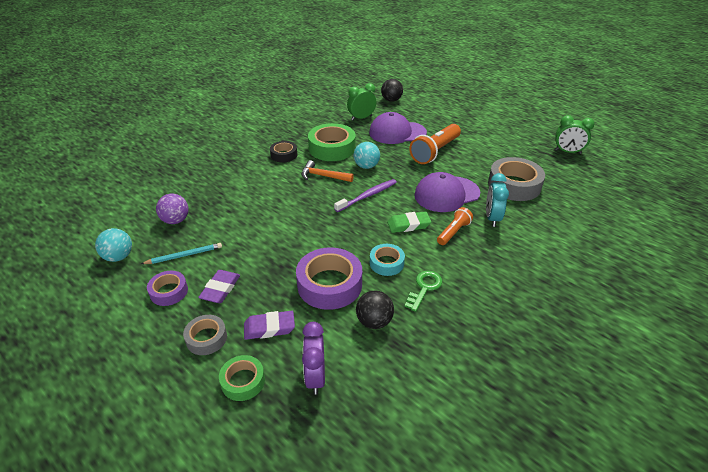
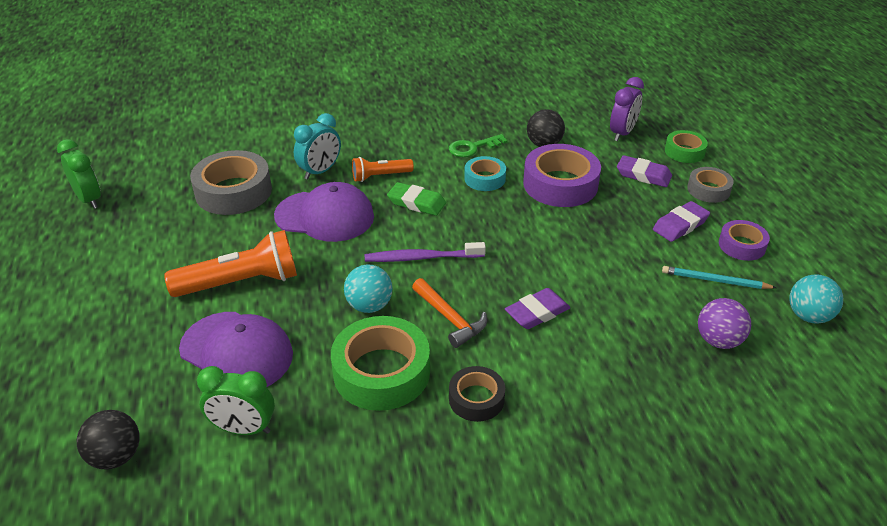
camera: 145 degrees left, 0 degrees up
(282, 195) = (537, 312): none -> purple eraser

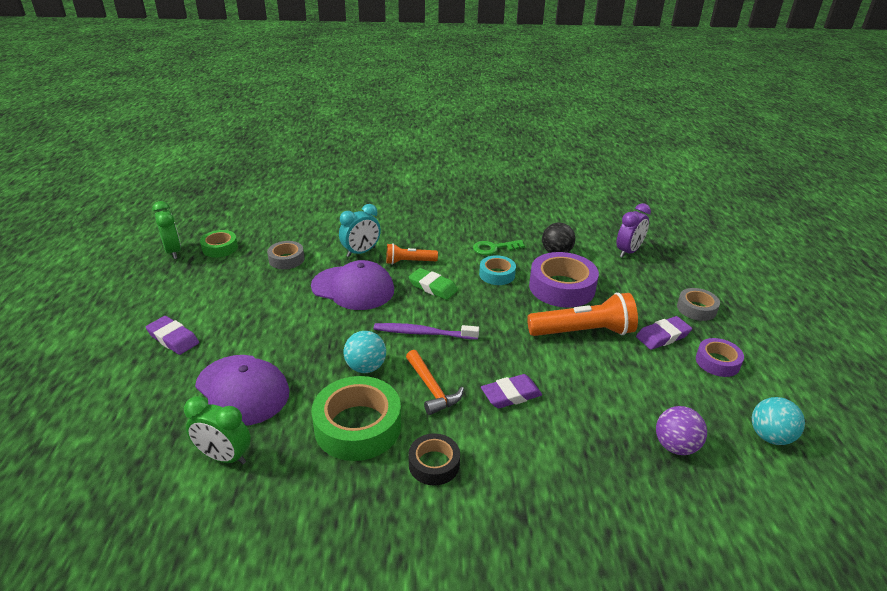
camera: 10 degrees right, 5 degrees down
(116, 456) = (112, 463): black ball -> none
(233, 191) = (286, 259): grey tape -> grey tape, size x0.56
(241, 282) = (266, 333): orange flashlight -> orange flashlight (583, 332)
(643, 175) = (639, 289): purple eraser -> purple eraser (173, 338)
(684, 151) = (681, 273): green tape -> green tape (220, 248)
(715, 281) = (684, 390): turquoise pencil -> none

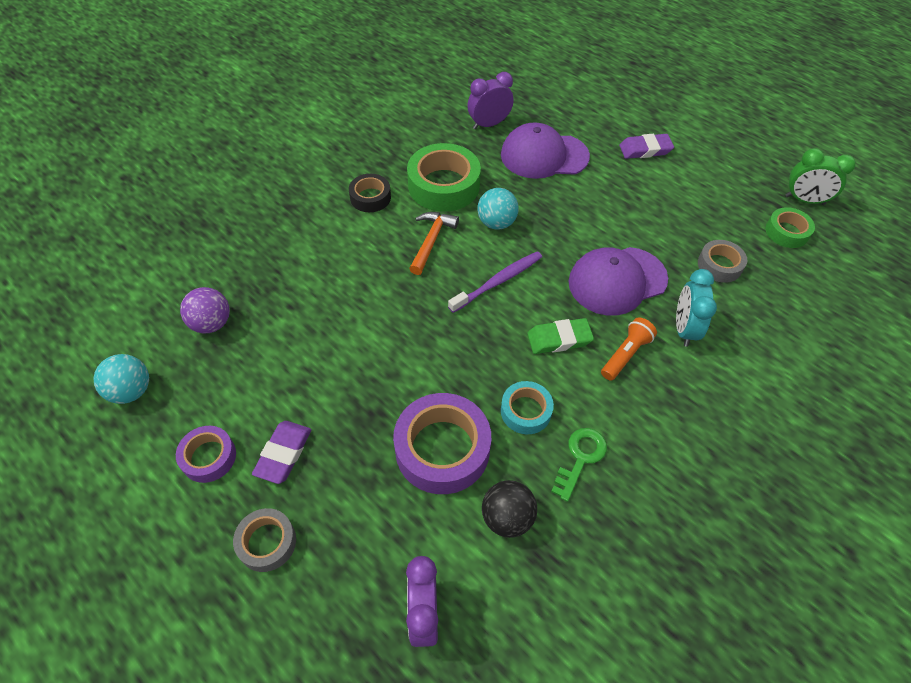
camera: 135 degrees right, 20 degrees up
(224, 457) = (489, 124): green clock -> purple clock
(431, 388) = (431, 241): orange hammer -> orange hammer turned 90 degrees clockwise
(511, 395) = (370, 278): purple eraser -> none
(583, 332) = (367, 394): orange flashlight -> none

